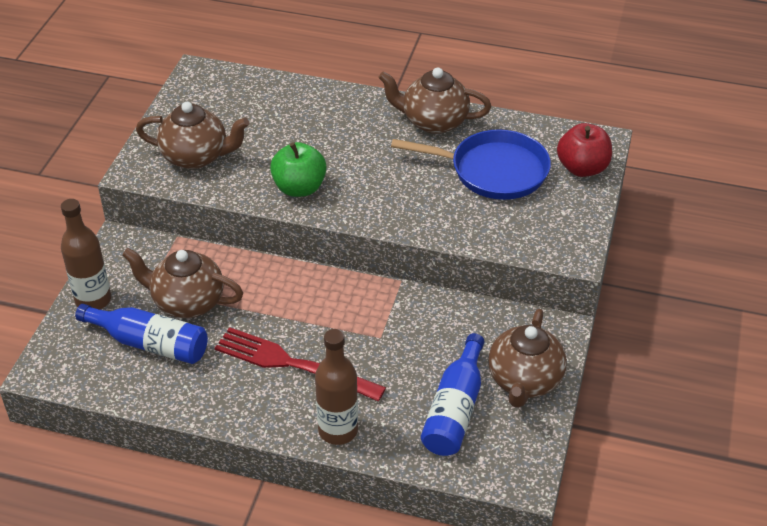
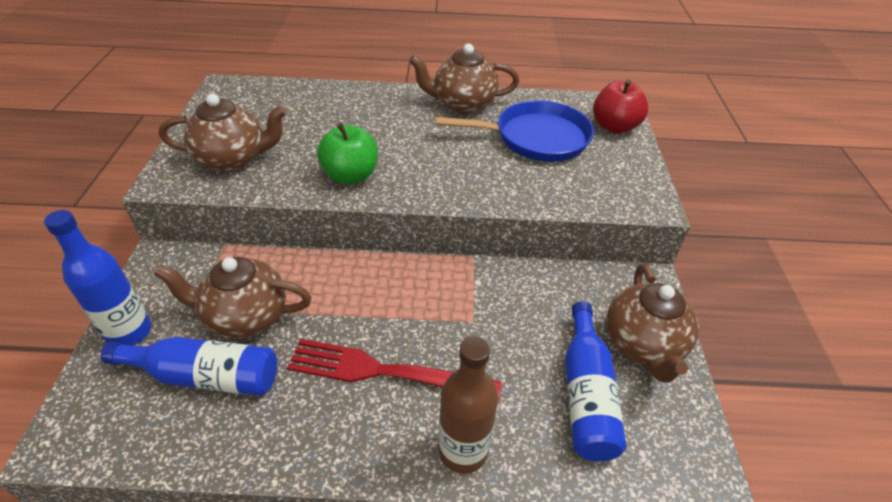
camera: 15 degrees left, 0 degrees up
(93, 300) = (129, 332): brown bottle -> blue bottle

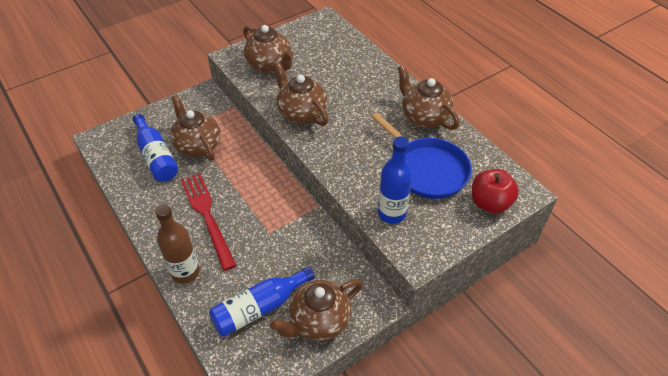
camera: 55 degrees right, 5 degrees up
(129, 332) = (159, 116): blue bottle -> blue bottle (391, 213)
(350, 175) = (301, 113): green apple -> brown teapot

